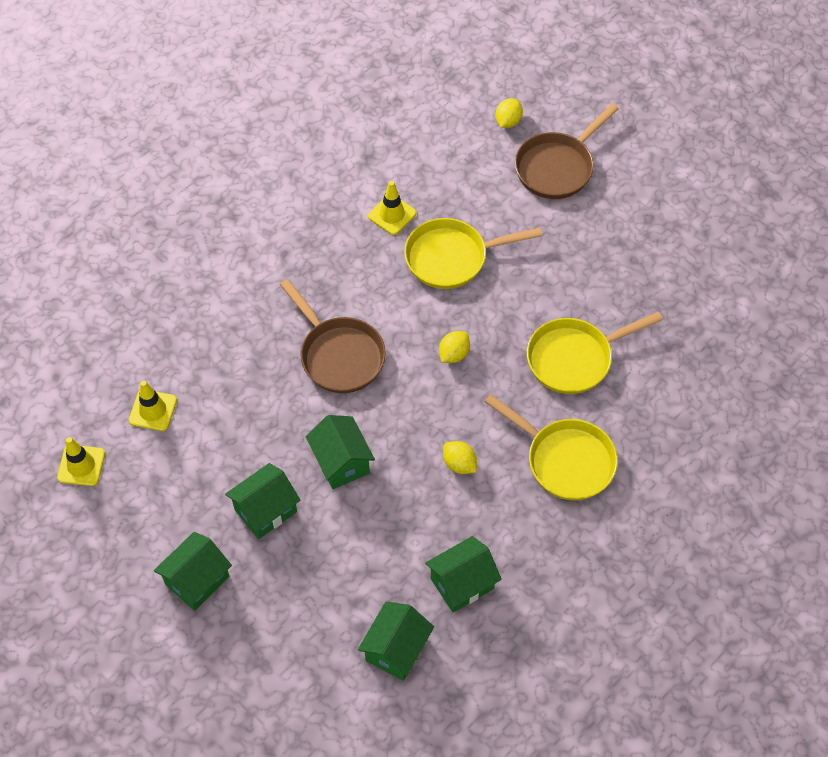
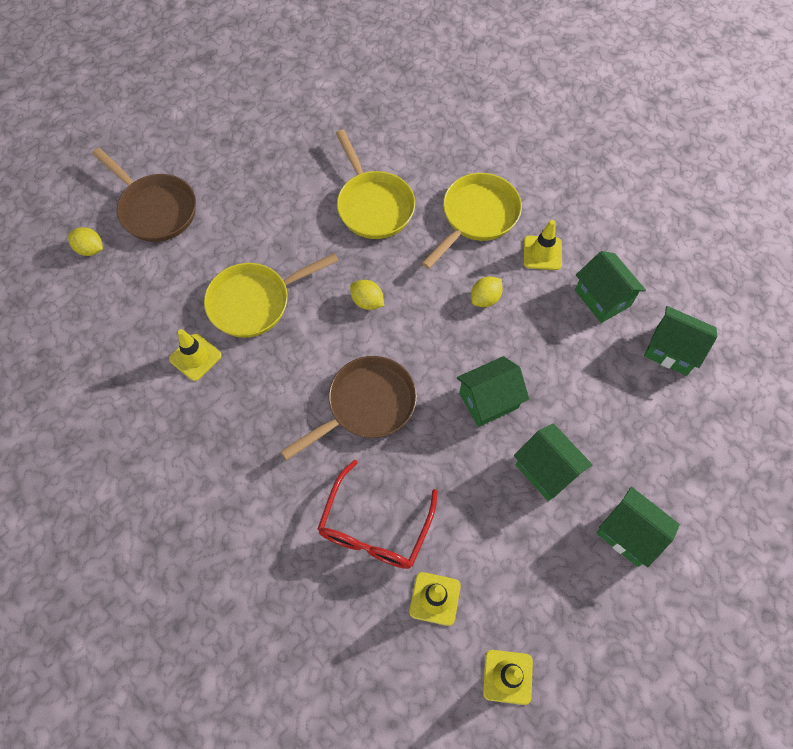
camera: 90 degrees left, 5 degrees up
(220, 363) = (375, 527): none -> red glasses
(452, 258) = (255, 302): yellow pan -> yellow pan turned 75 degrees clockwise
(519, 525) = (542, 253): none -> yellow traffic cone

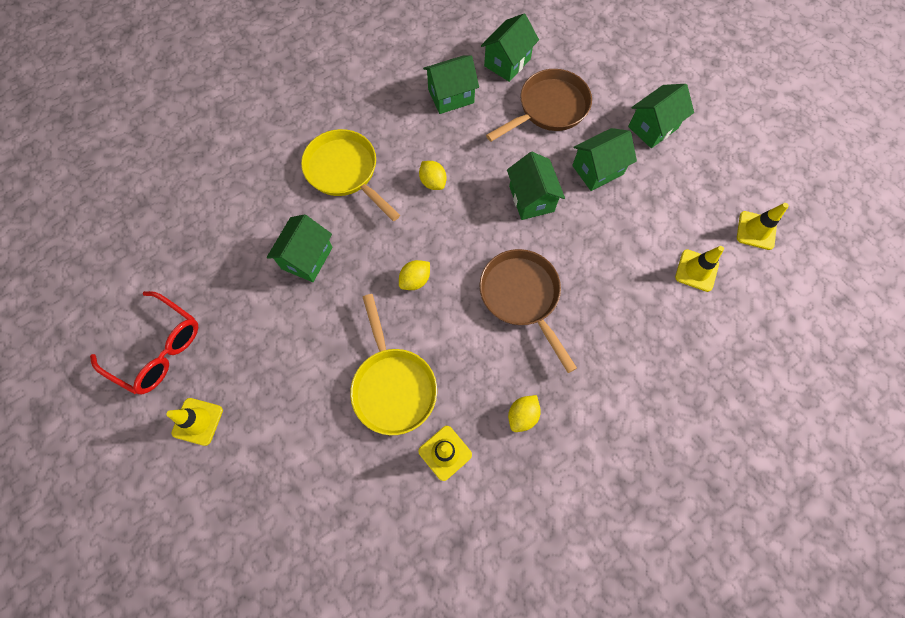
camera: 80 degrees left, 5 degrees up
(90, 249) = (281, 569): yellow lemon -> yellow lemon (522, 415)
(155, 209) = (247, 486): brown pan -> brown pan (549, 108)
(373, 205) = (307, 258): yellow pan -> green house
(375, 527) = (635, 307): red glasses -> red glasses (158, 348)
(542, 253) = (397, 129): yellow traffic cone -> yellow traffic cone (197, 421)

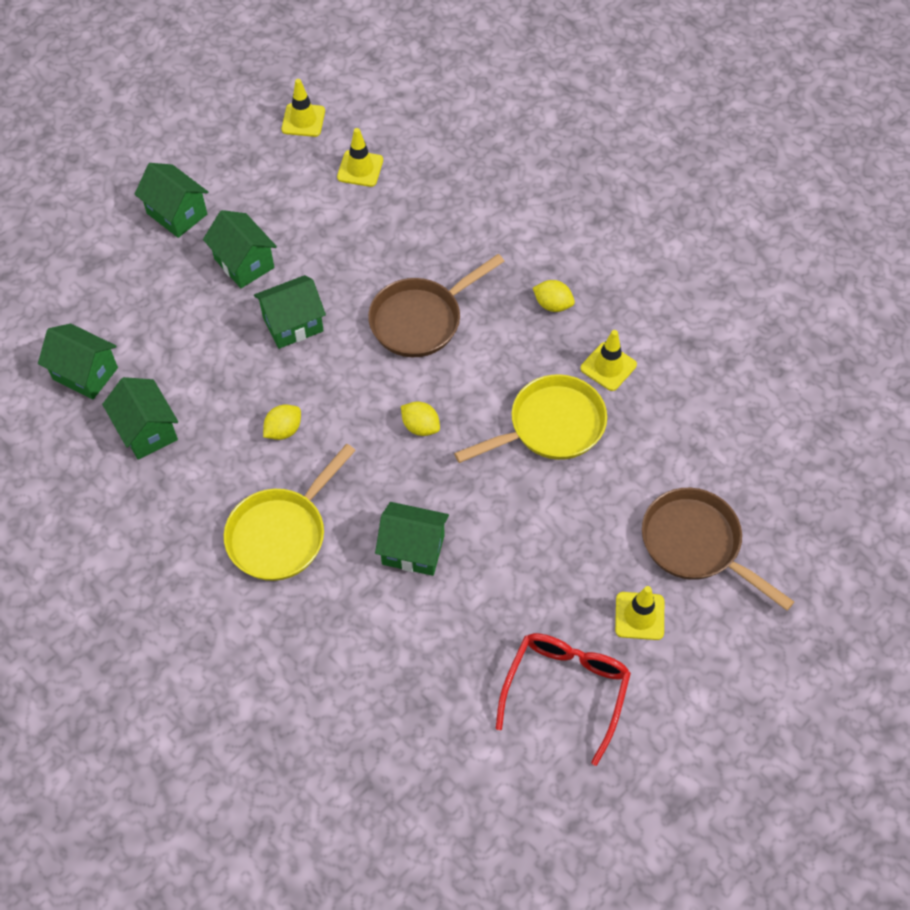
camera: 100 degrees left, 10 degrees down
(549, 108) = (157, 319): brown pan -> brown pan (696, 544)

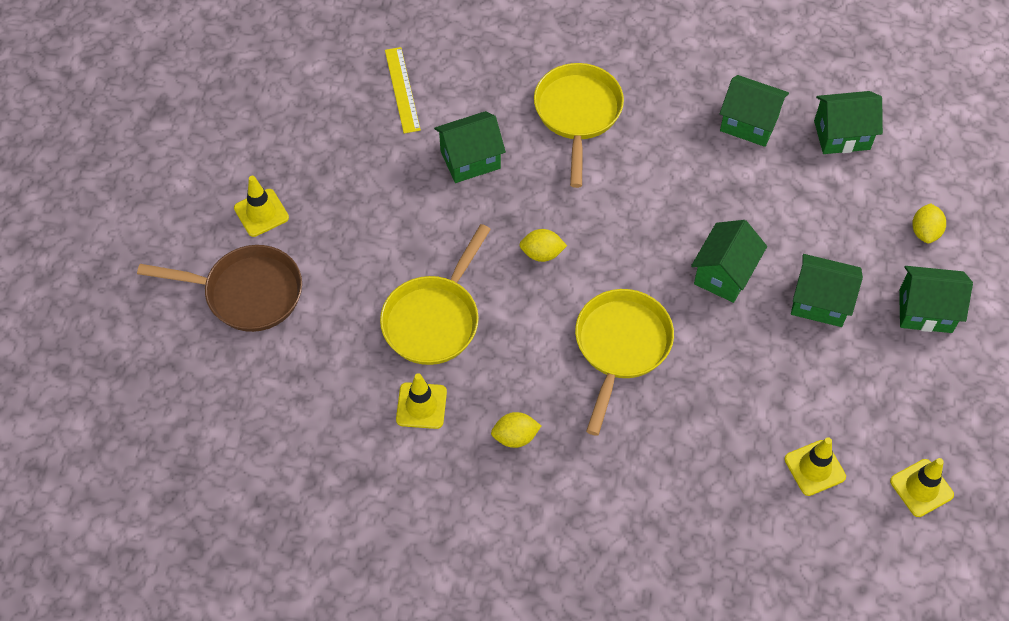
camera: 145 degrees right, 0 degrees up
(283, 430) = (647, 185): yellow lemon -> yellow lemon (925, 232)
(420, 666) = (402, 89): none -> yellow ruler
(421, 320) = (621, 346): brown pan -> yellow pan
(566, 690) = (285, 133): red glasses -> none

